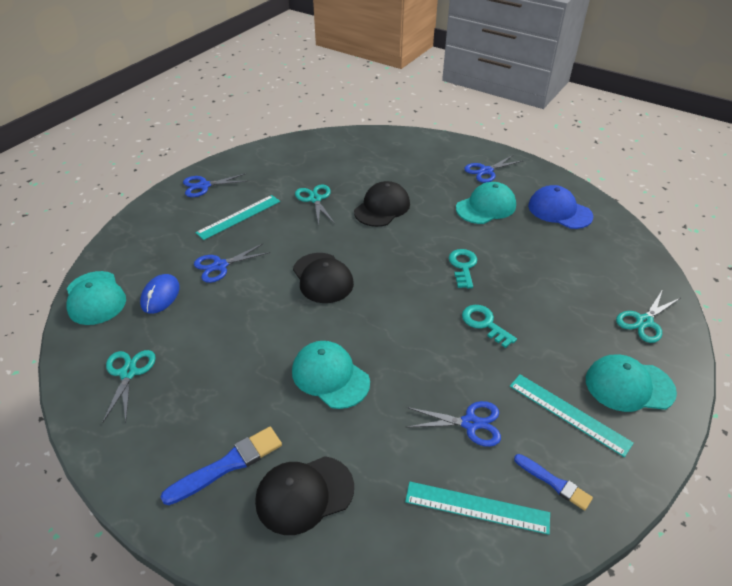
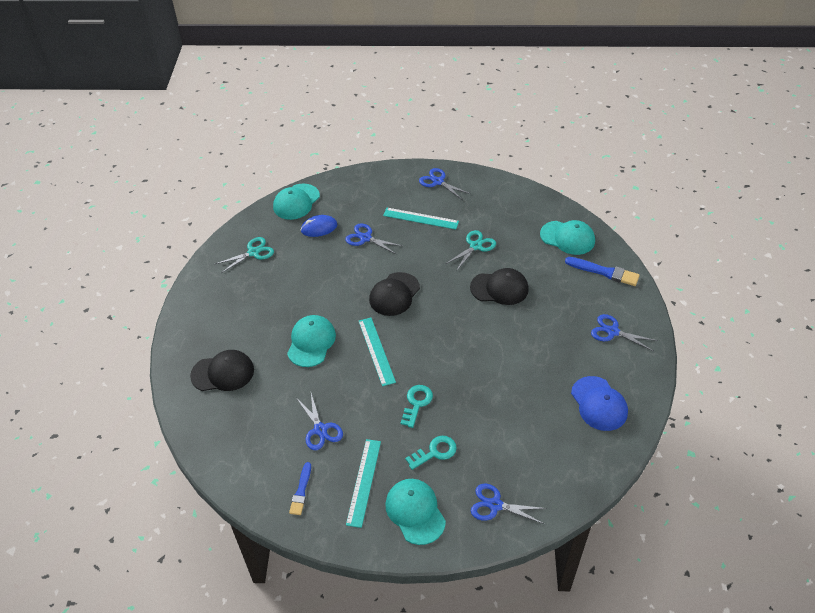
camera: 60 degrees right, 5 degrees up
(227, 465) = (221, 330): blue brush -> blue brush (604, 272)
(304, 494) = (223, 373): black cap -> black cap turned 135 degrees clockwise
(463, 266) = (469, 366): turquoise key -> turquoise key (435, 452)
(477, 507) = (260, 457): turquoise ruler -> turquoise ruler (376, 351)
(486, 207) = (559, 351): turquoise cap -> turquoise cap (567, 238)
(559, 211) = (599, 403): blue cap -> blue cap turned 150 degrees clockwise
(644, 321) = (495, 505): turquoise scissors -> blue scissors

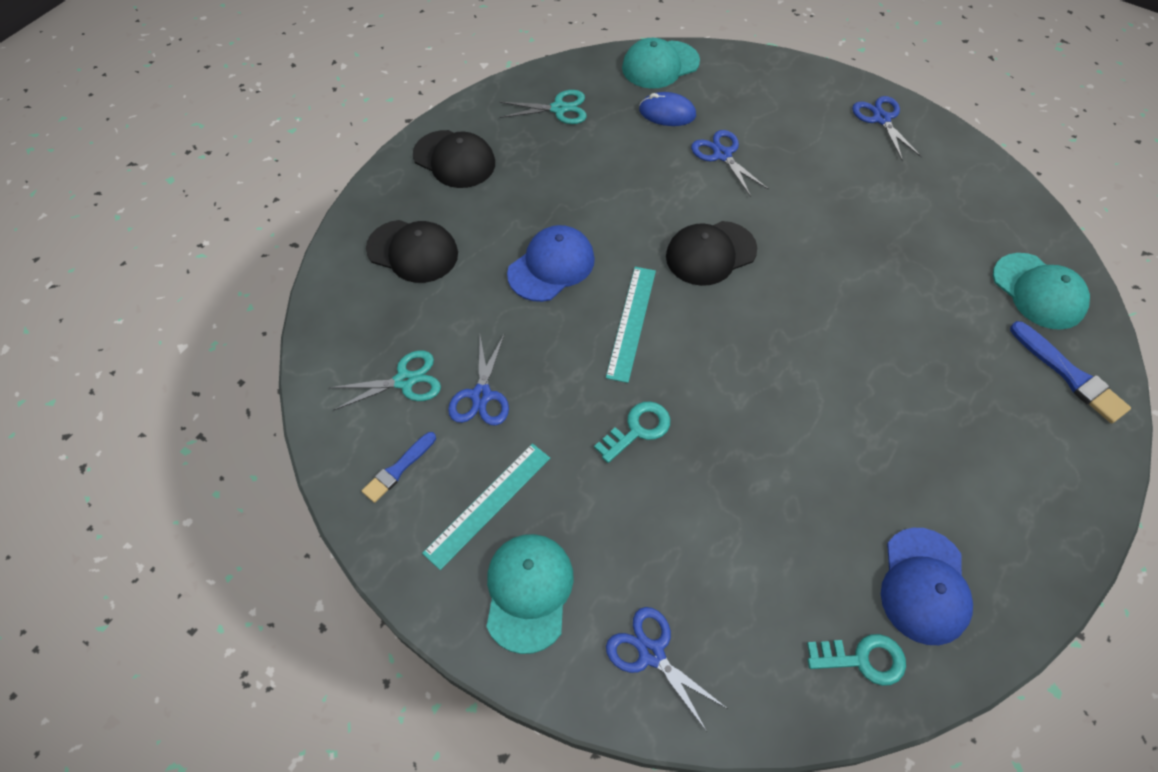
camera: 30 degrees right, 10 degrees up
(311, 342) = (551, 266): turquoise cap -> blue cap
(420, 218) = (820, 161): turquoise ruler -> none
(435, 452) = (616, 517): turquoise key -> turquoise key (862, 659)
(475, 246) = (878, 238): turquoise scissors -> turquoise scissors (405, 381)
(499, 288) = (875, 319): black cap -> black cap (454, 159)
(612, 331) = (1023, 479): blue scissors -> none

